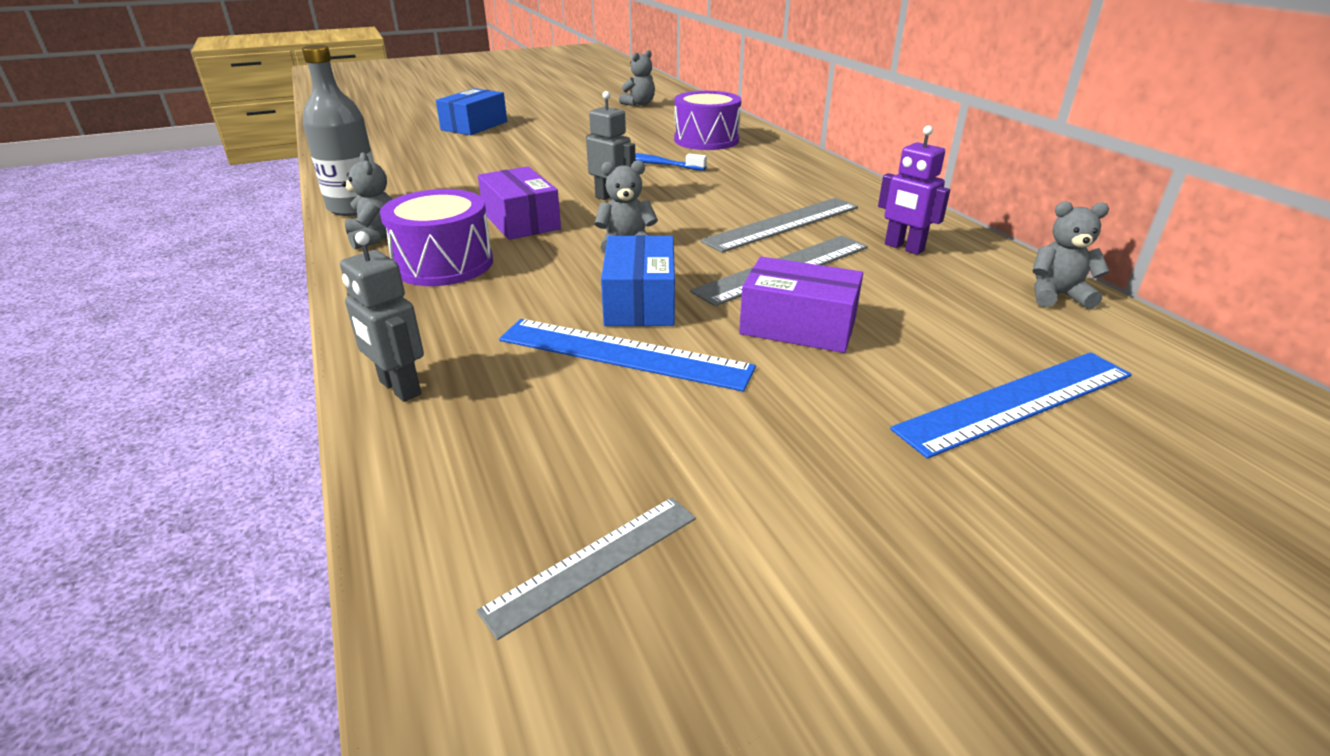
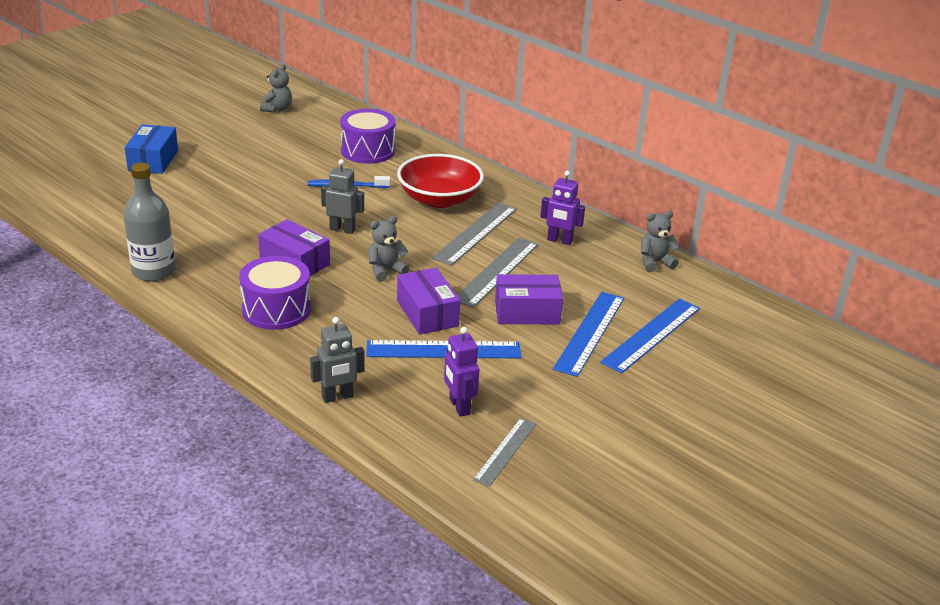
camera: 25 degrees left, 0 degrees up
(375, 238) = (203, 297): grey teddy bear -> none
(399, 388) = (337, 397): grey robot -> grey robot turned 45 degrees counterclockwise
(575, 449) = (459, 406): none -> purple robot
(640, 302) = (427, 313): blue box -> purple box
(758, 187) = (439, 199): none -> red bowl
(893, 375) = (589, 332): none -> blue ruler

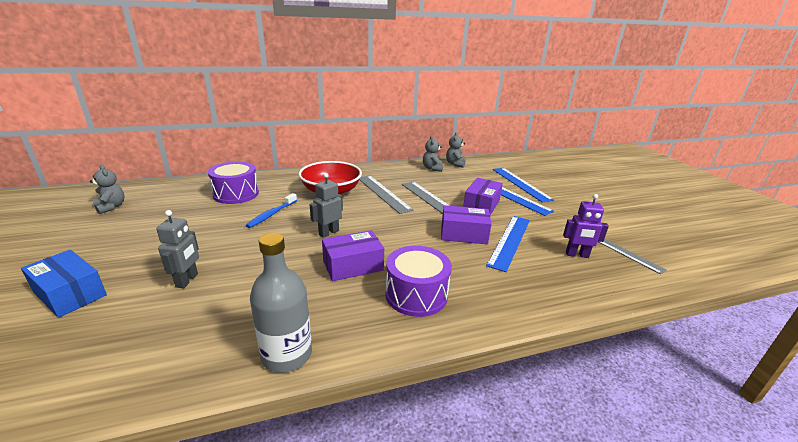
camera: 60 degrees left, 5 degrees down
(337, 397) = (555, 300): grey robot -> grey robot (187, 280)
(386, 271) = (400, 233): grey teddy bear -> grey teddy bear (432, 168)
(559, 241) = (414, 176): purple robot -> none

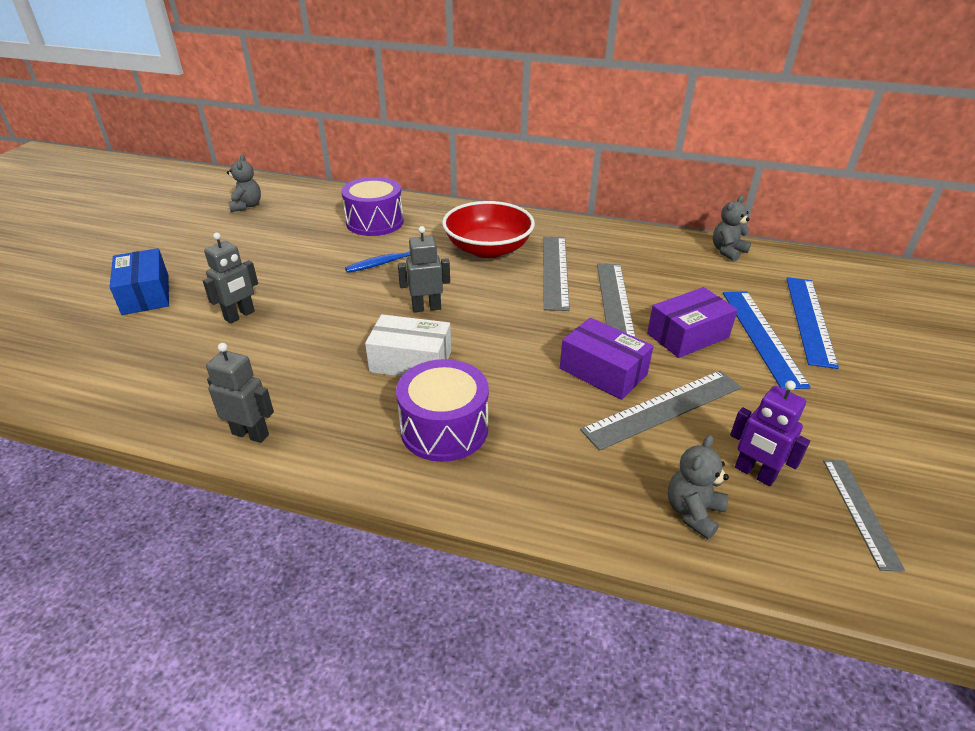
camera: 35 degrees right, 10 degrees up
(286, 355) = (251, 434): grey bottle -> grey robot
(353, 265) = (411, 361): purple box -> white box
(432, 168) = (677, 250): grey teddy bear -> grey teddy bear (693, 512)
(510, 241) = (663, 408): blue ruler -> grey ruler

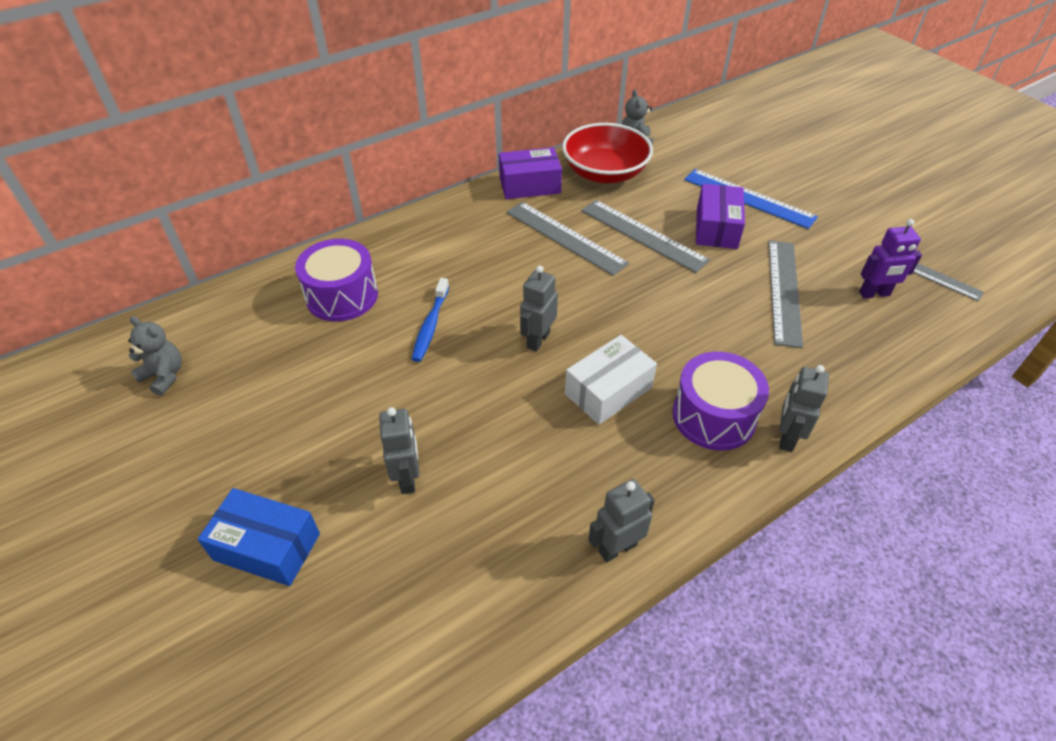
camera: 50 degrees left, 10 degrees up
(466, 485) = (786, 437): none -> grey robot
(488, 249) = (485, 252): red bowl -> red bowl (605, 173)
(603, 372) = (720, 293): purple box -> purple box (529, 185)
(693, 512) = (889, 342): grey teddy bear -> none
(809, 319) = (750, 167): blue ruler -> none

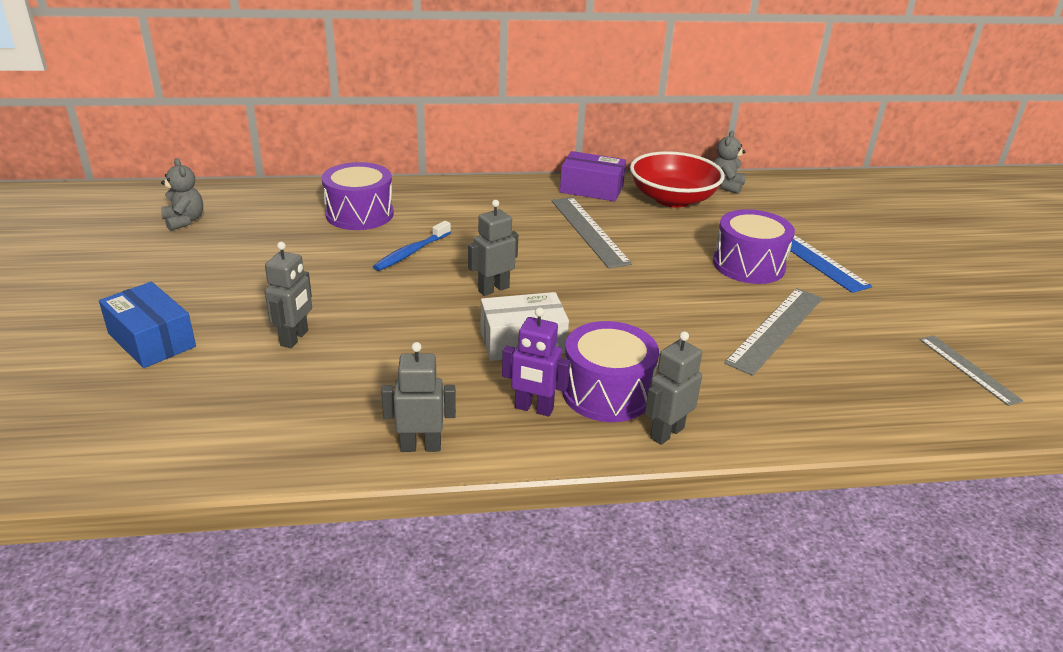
camera: 25 degrees right, 15 degrees down
(643, 235) = (666, 249): grey ruler -> none
(716, 228) = (748, 265): purple box -> purple drum
(874, 294) = (880, 362): purple robot -> purple robot (533, 409)

